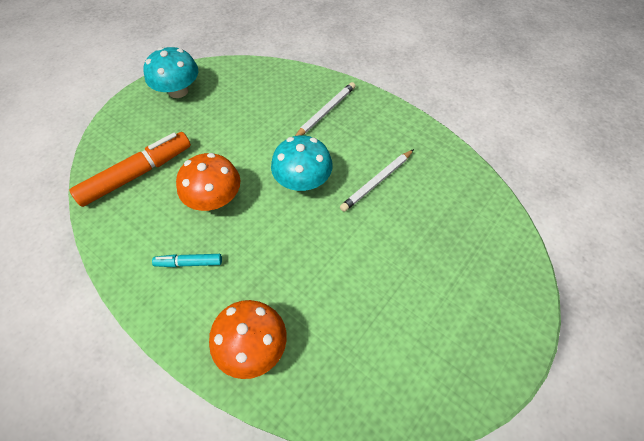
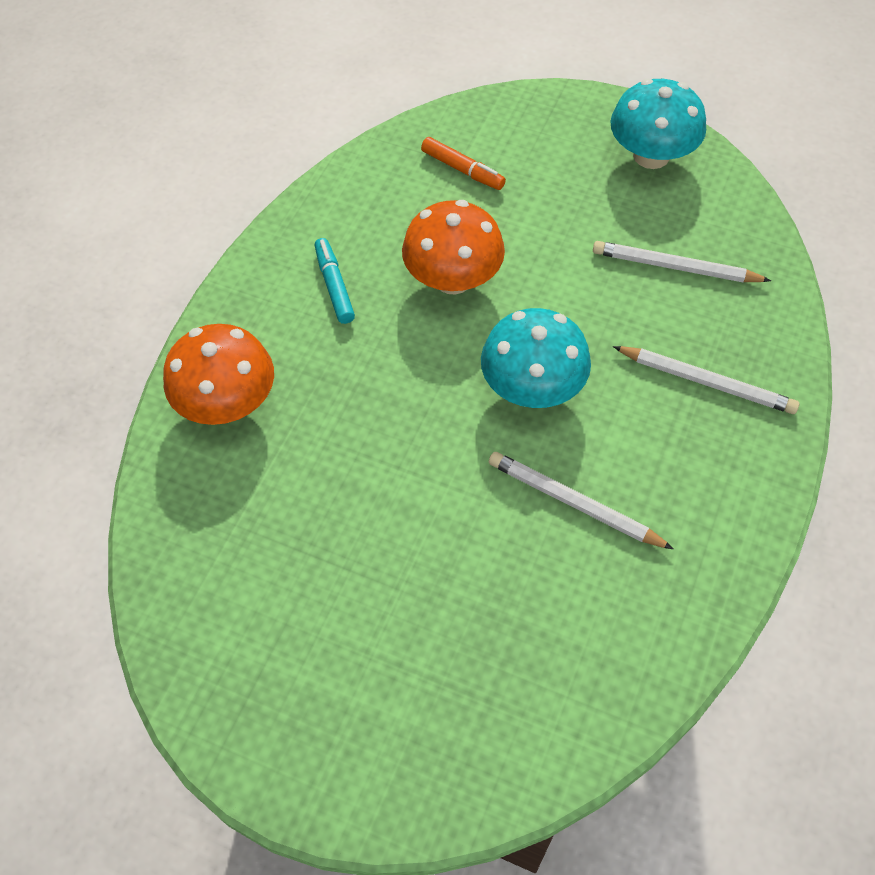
camera: 75 degrees right, 0 degrees up
(137, 174) = (462, 170): orange marker -> orange marker, size x0.50
(254, 103) = (675, 267): none -> white pencil

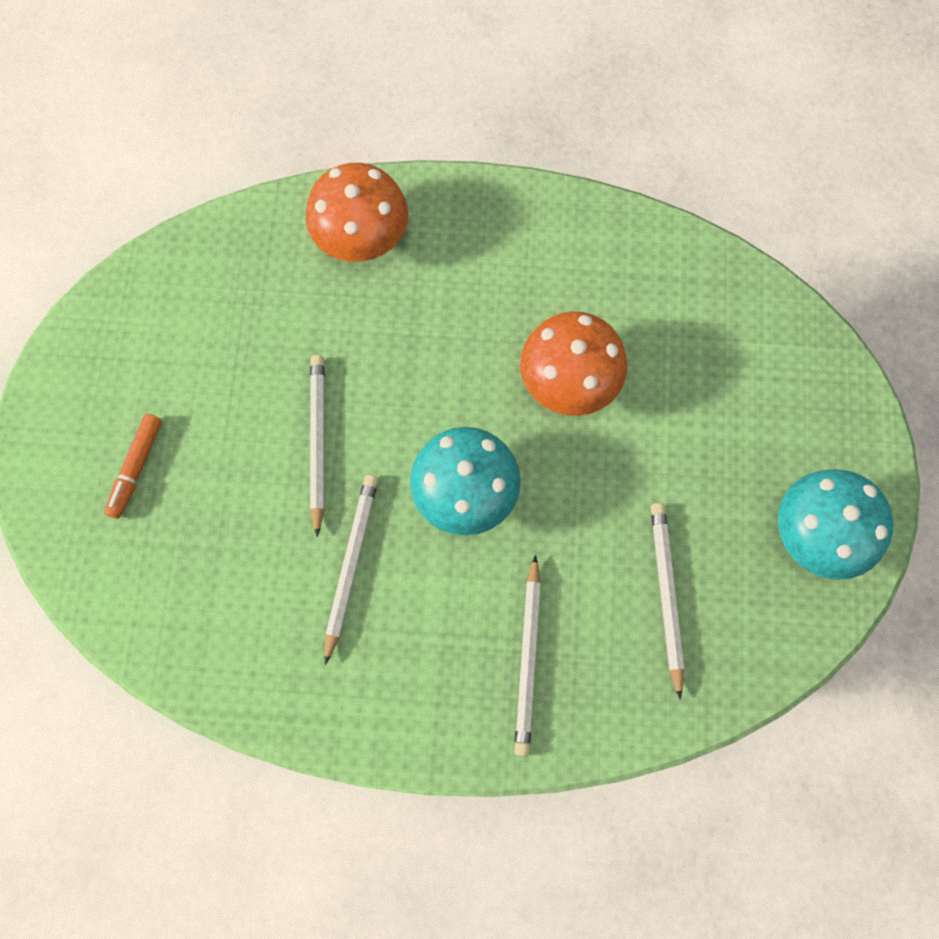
camera: 70 degrees right, 15 degrees up
(334, 286) = (521, 276): turquoise marker -> none
(434, 499) = (317, 441): none -> white pencil
(462, 170) = (716, 345): orange marker -> orange marker (136, 468)

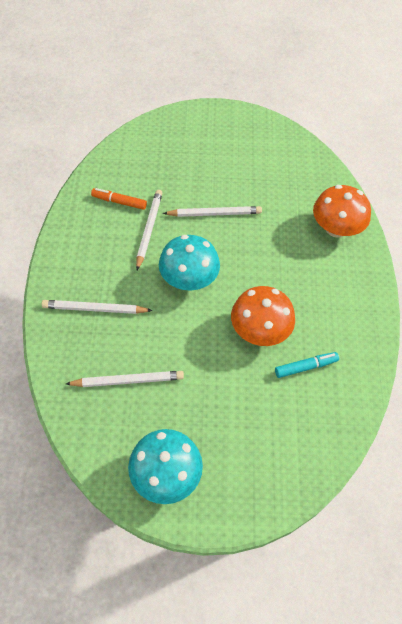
camera: 85 degrees right, 15 degrees down
(136, 468) = (197, 145): orange marker -> orange marker (119, 202)
(350, 564) = (149, 229): white pencil -> white pencil turned 90 degrees counterclockwise
(634, 317) = (305, 367): none -> turquoise marker

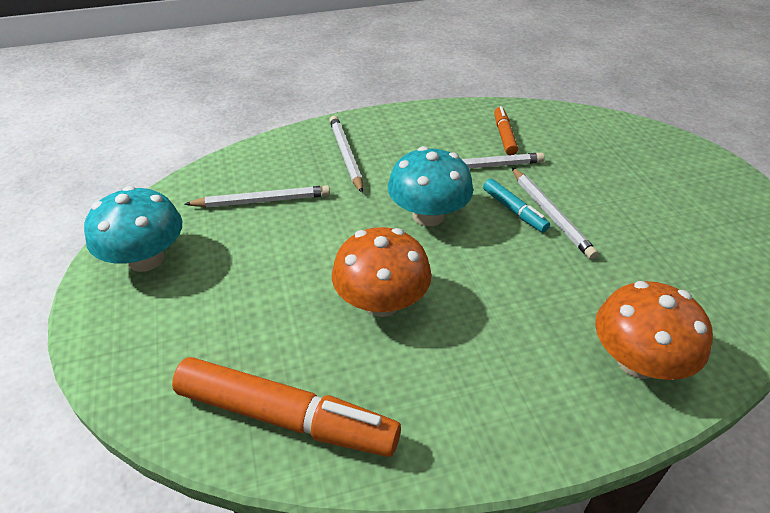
camera: 75 degrees right, 15 degrees down
(128, 380) = (262, 201): white pencil -> white pencil turned 75 degrees counterclockwise
(305, 367) = (340, 370): turquoise marker -> turquoise marker (514, 210)
(331, 403) = (286, 417): none -> orange marker

